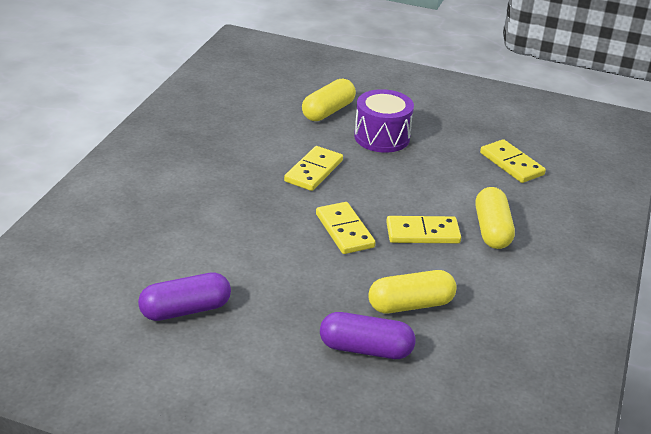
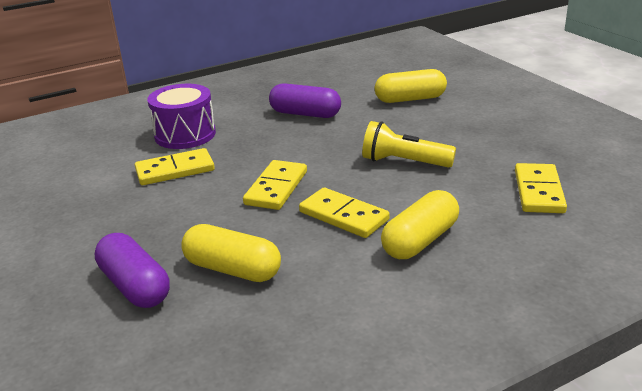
camera: 45 degrees right, 5 degrees down
(185, 310) = (68, 195): purple capsule -> purple capsule (305, 114)
(313, 171) = (325, 137): yellow domino -> yellow domino (175, 170)
(382, 137) = (429, 130): purple drum -> purple drum (185, 134)
(402, 172) = (404, 162): none -> yellow flashlight

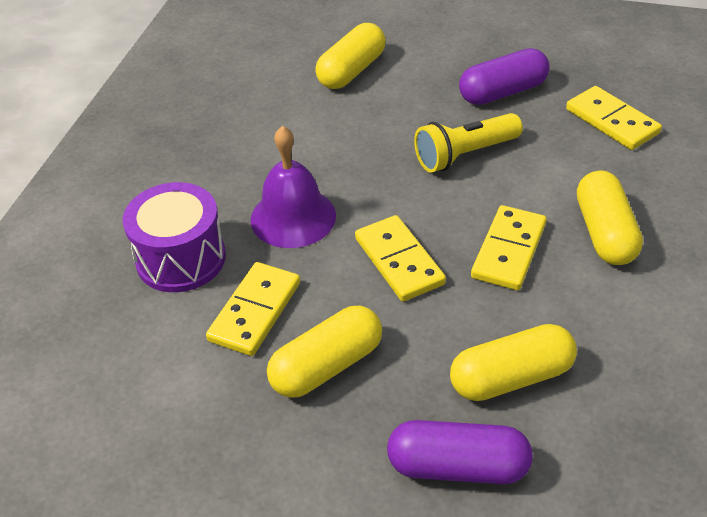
camera: 45 degrees left, 15 degrees up
(162, 208) = (327, 366): none -> yellow capsule
(262, 144) = (293, 217): none -> purple bell
(305, 114) = (274, 150): purple capsule -> purple capsule (503, 92)
(343, 216) = (509, 251): yellow domino -> yellow domino turned 60 degrees counterclockwise

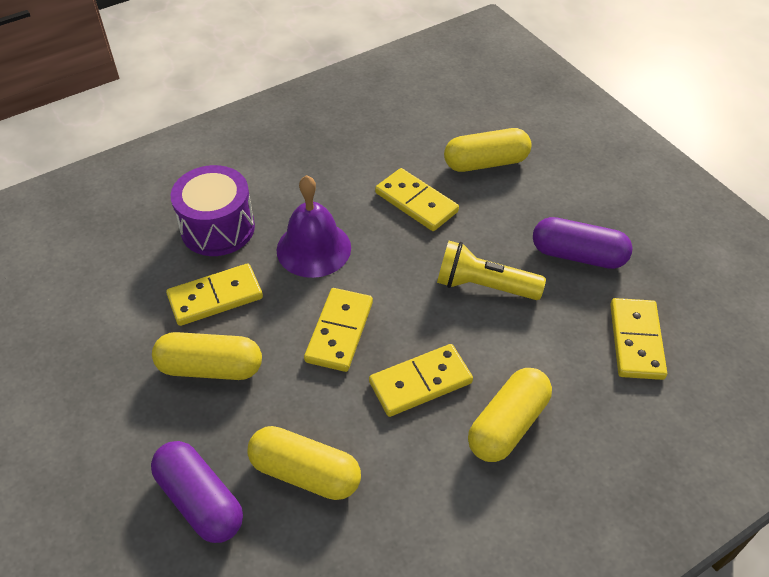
camera: 40 degrees right, 5 degrees up
(334, 130) = (416, 202): none -> yellow domino

